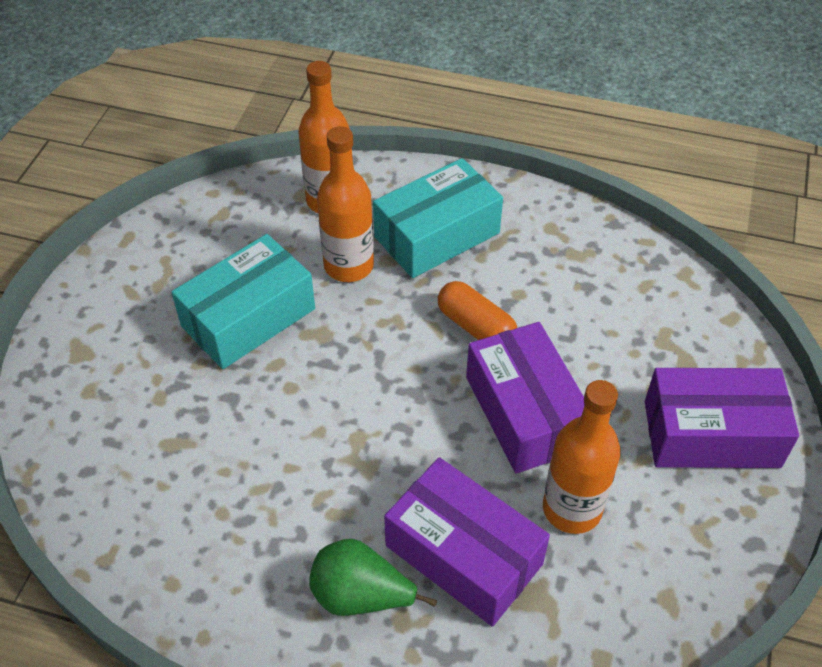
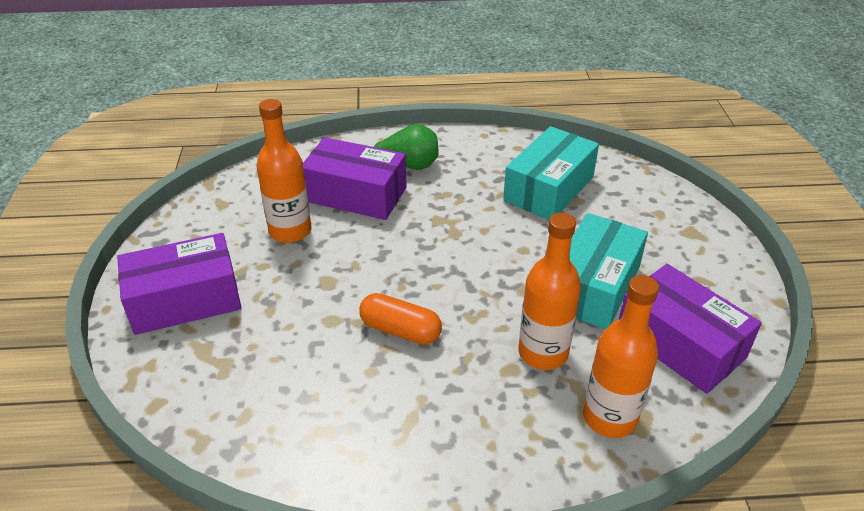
camera: 160 degrees right, 10 degrees down
(437, 235) = (477, 410): turquoise box -> turquoise box (549, 189)
(524, 412) = (338, 277): purple box -> purple box (680, 343)

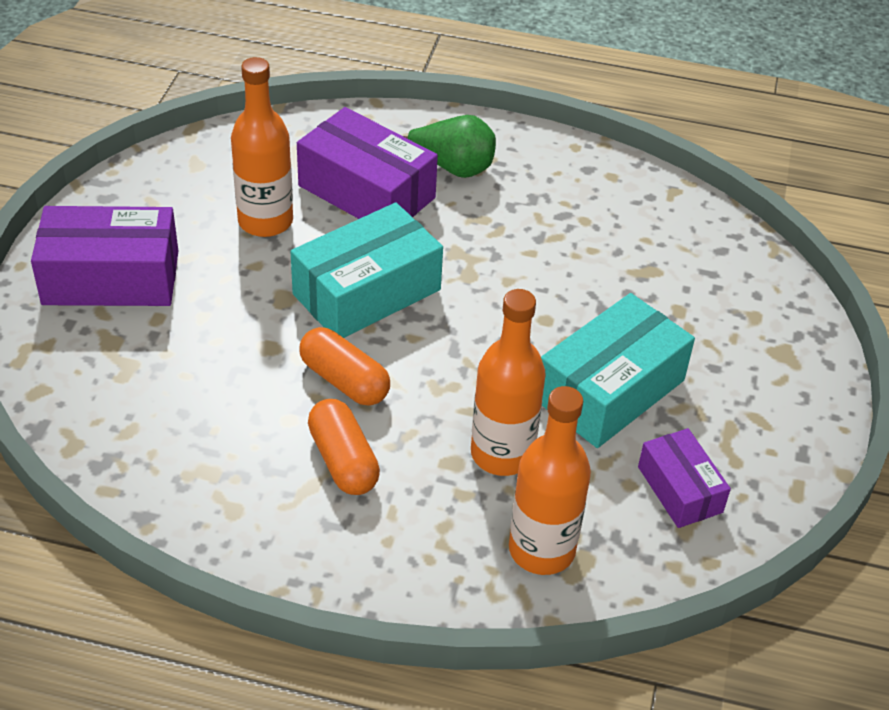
camera: 15 degrees right, 5 degrees up
(427, 391) = (343, 460): none -> orange capsule
(549, 189) = (623, 245): turquoise box -> turquoise box (367, 292)
(680, 343) = (680, 489): purple box -> purple box, size x0.58

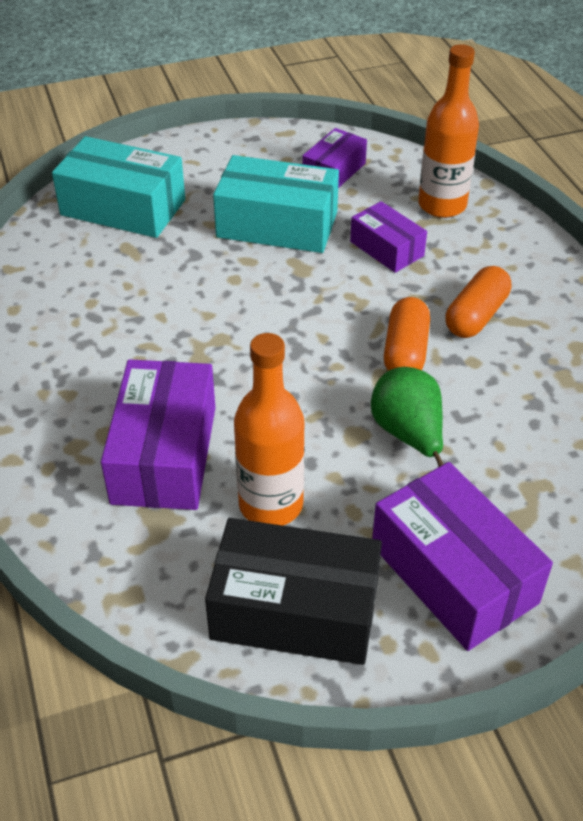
camera: 120 degrees left, 0 degrees up
(171, 192) = (295, 610): none -> black box
(367, 292) = (298, 387): turquoise box -> turquoise box (123, 207)
(453, 168) = (78, 411): green pear -> green pear (408, 434)
(502, 454) = (386, 249): orange bottle -> purple box

